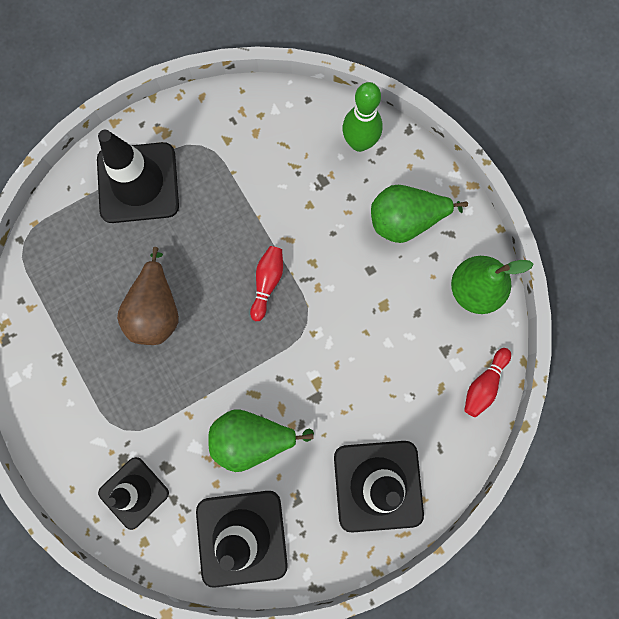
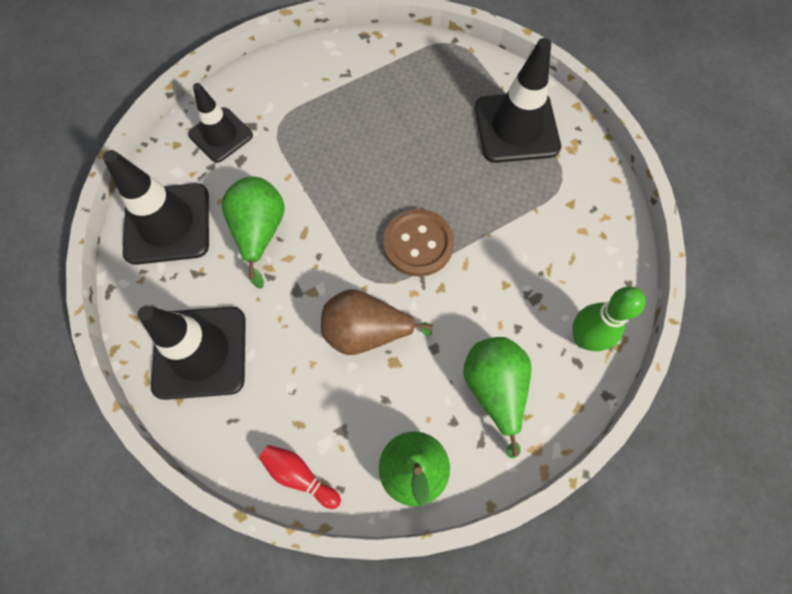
camera: 90 degrees right, 10 degrees down
(156, 310) = (390, 146): brown pear -> brown pear (366, 331)
(267, 283) = (418, 244): red bowling pin -> brown button

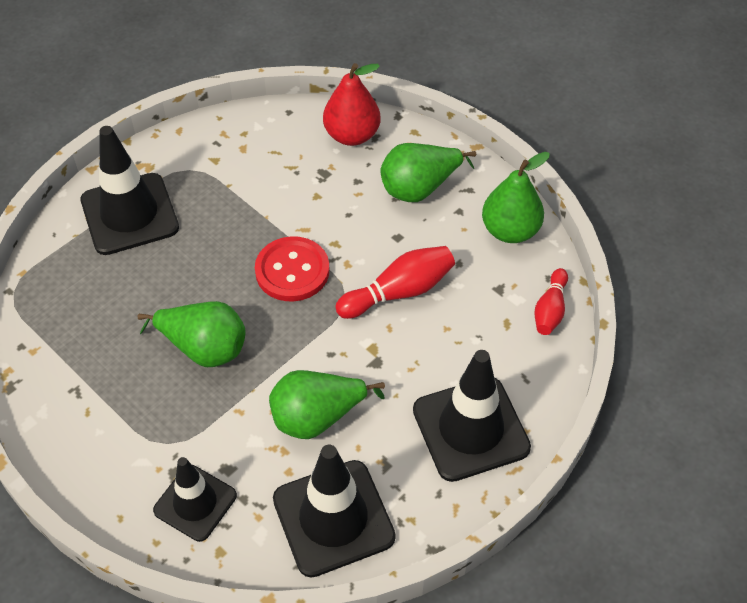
camera: 105 degrees left, 15 degrees down
(356, 161) = (204, 348): none -> green pear
(366, 331) = (399, 292): brown pear -> red bowling pin
(418, 244) = (292, 271): brown button -> red button
(584, 338) = (352, 135): green bowling pin -> red pear

